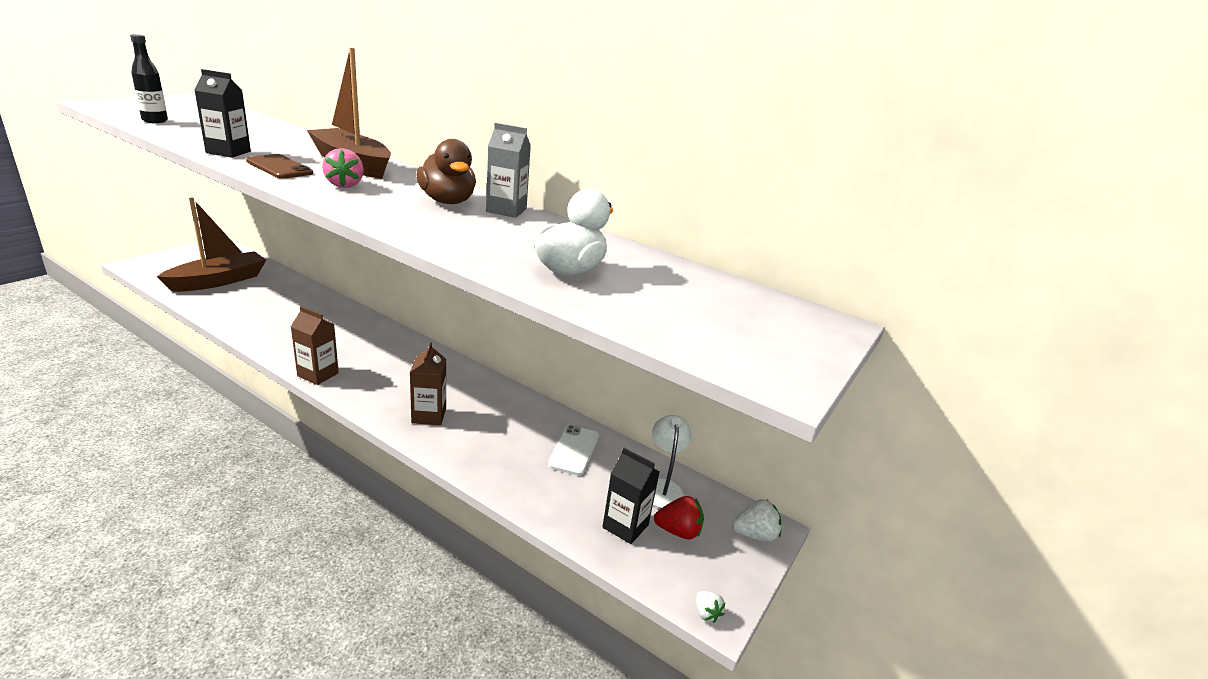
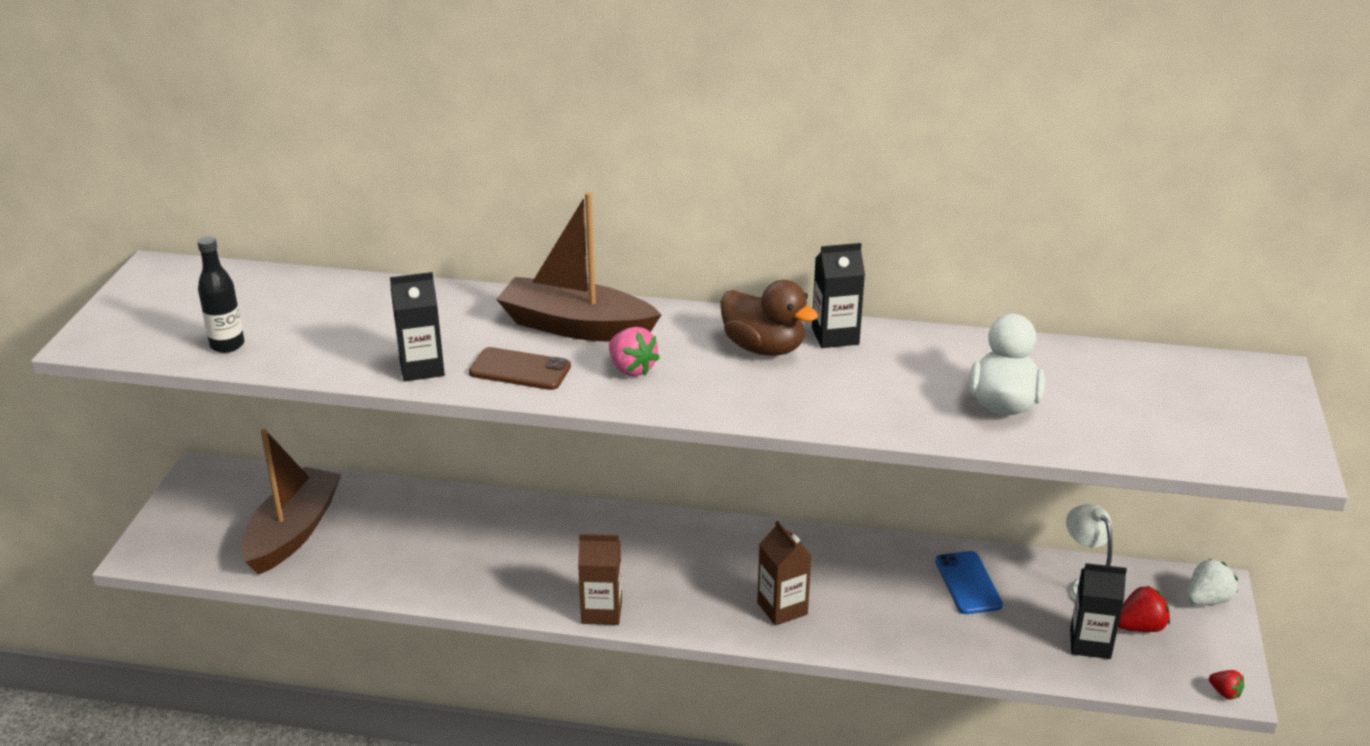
camera: 20 degrees left, 5 degrees up
(506, 210) = (835, 336): grey carton -> black carton
(574, 450) = (968, 583): white phone -> blue phone
(706, 613) = (1225, 693): white strawberry -> red strawberry

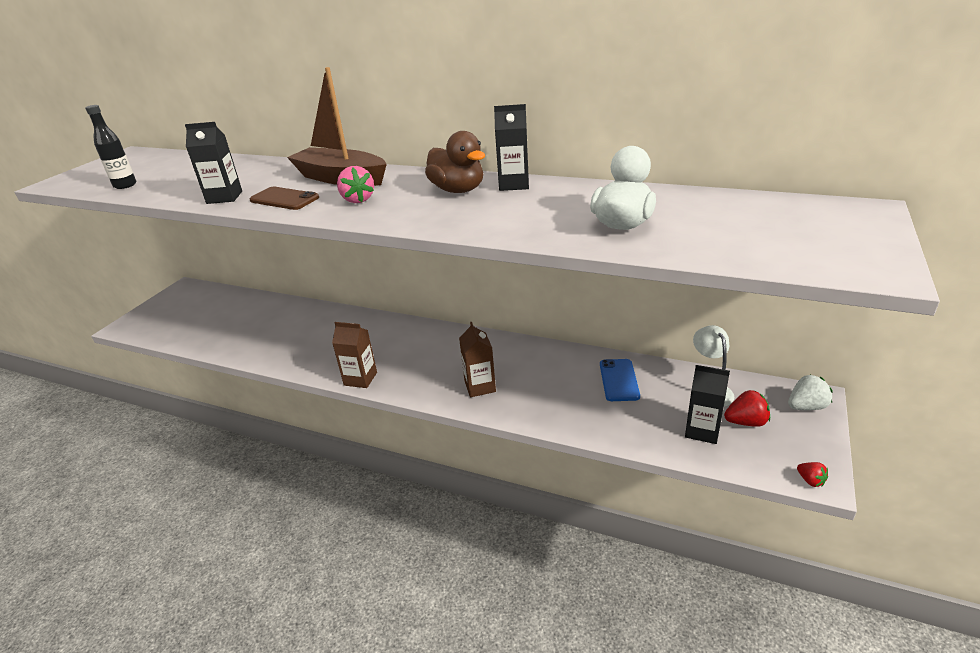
camera: 15 degrees right, 0 degrees up
(293, 532) = (210, 320): brown boat -> none

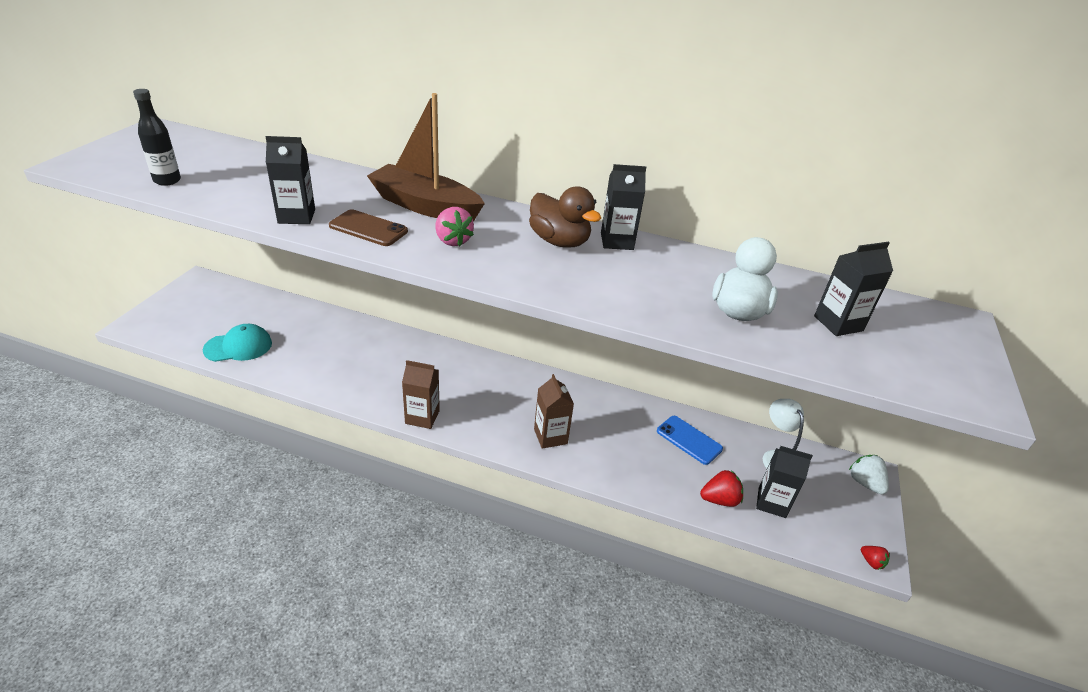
camera: 10 degrees left, 5 degrees up
(207, 335) = (238, 346): none -> turquoise cap
(619, 380) = (689, 440): blue phone -> blue phone turned 45 degrees counterclockwise
(727, 224) = (838, 323): none -> black carton
(746, 422) = (811, 496): red strawberry -> red strawberry (719, 500)
(806, 406) = (864, 483): white strawberry -> white strawberry turned 90 degrees counterclockwise

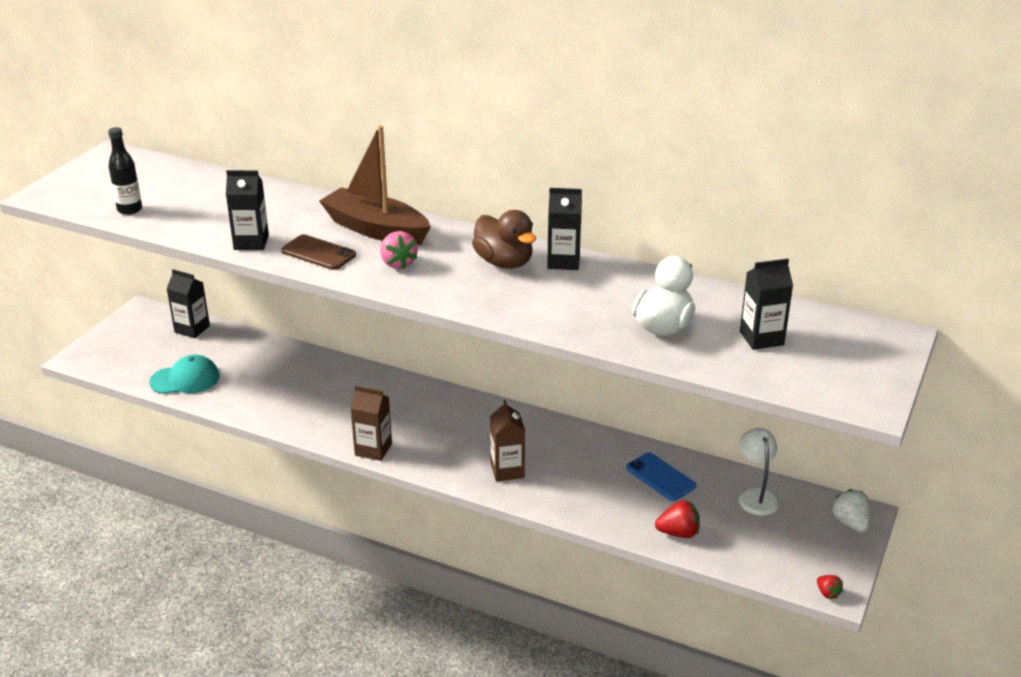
camera: 10 degrees right, 5 degrees down
(771, 502) = (736, 537): black carton -> black carton (192, 329)

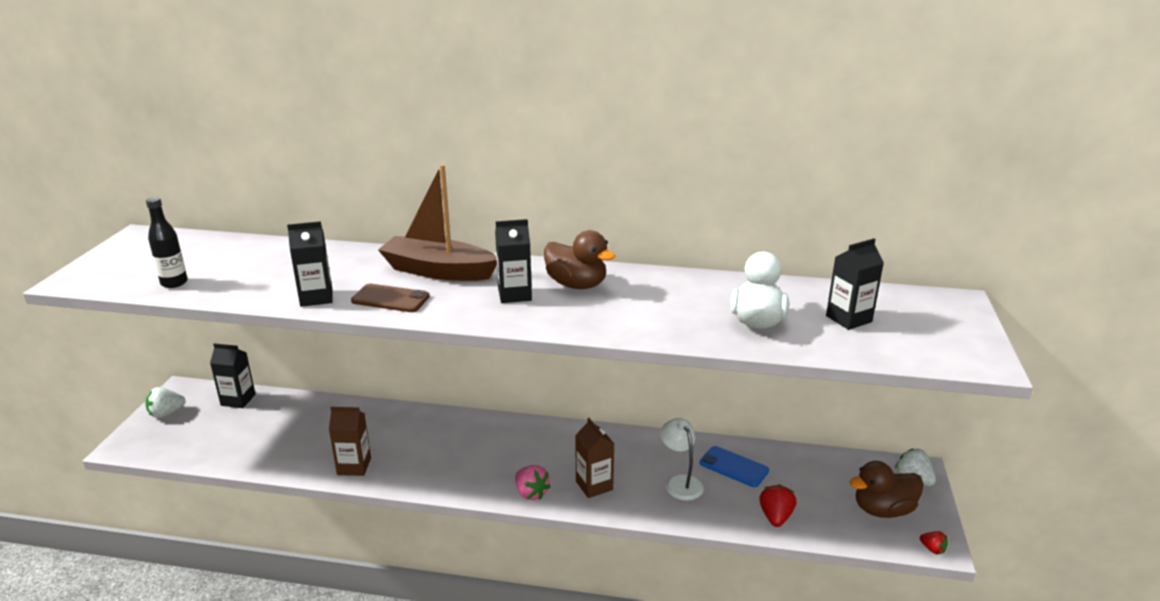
camera: 15 degrees left, 5 degrees down
(123, 332) = (166, 413): none -> white strawberry
(185, 379) = (244, 449): turquoise cap -> none
(373, 449) = (458, 488): brown carton -> brown carton (354, 466)
(398, 263) = (475, 298): pink strawberry -> pink strawberry (531, 493)
(563, 261) = (630, 277): black carton -> black carton (514, 294)
(678, 533) = (775, 517): red strawberry -> red strawberry turned 60 degrees counterclockwise
(756, 496) = (823, 469): white lamp -> white lamp (680, 482)
(797, 547) = (883, 510): none -> brown duck

